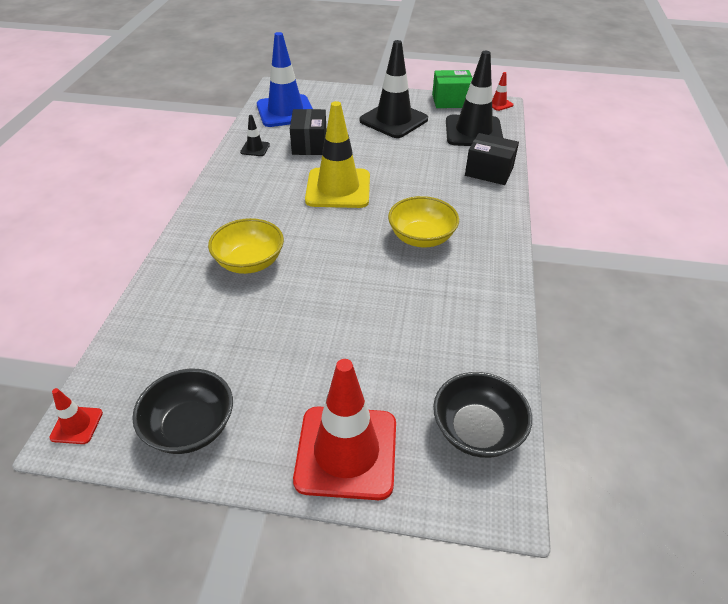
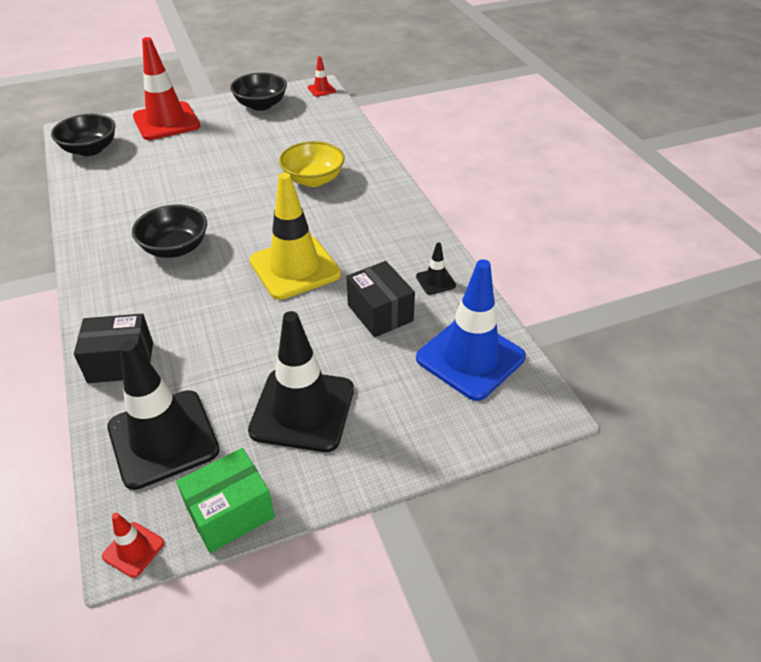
camera: 150 degrees right, 0 degrees up
(421, 238) = (175, 248): yellow bowl -> black bowl

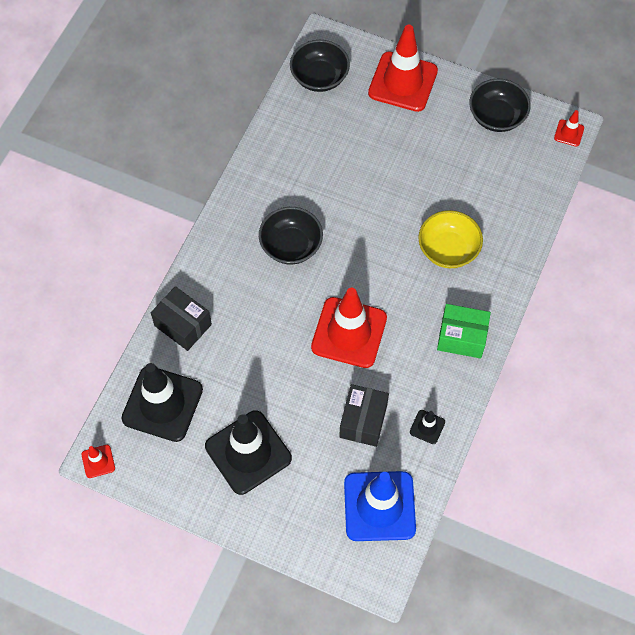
camera: 45 degrees right, 20 degrees up
(230, 513) = (156, 483): green box -> green box (461, 337)
(295, 268) = (349, 332): yellow traffic cone -> red traffic cone

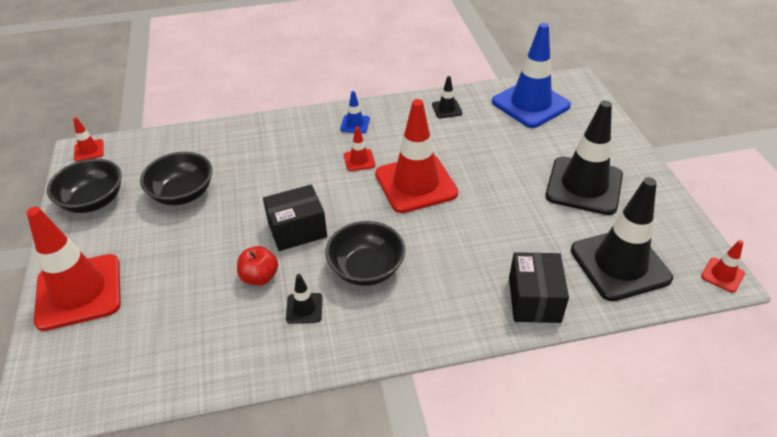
camera: 125 degrees left, 20 degrees down
(287, 192) = (304, 308): none -> black traffic cone
(319, 77) = (110, 375): black bowl -> black bowl (182, 193)
(335, 181) = (259, 277): none -> red apple
(363, 421) = (481, 140): black box -> black box (297, 230)
(409, 311) = (359, 160): none -> red traffic cone
(448, 249) = (277, 166): yellow bowl -> none
(461, 337) = (355, 124): green box -> blue traffic cone

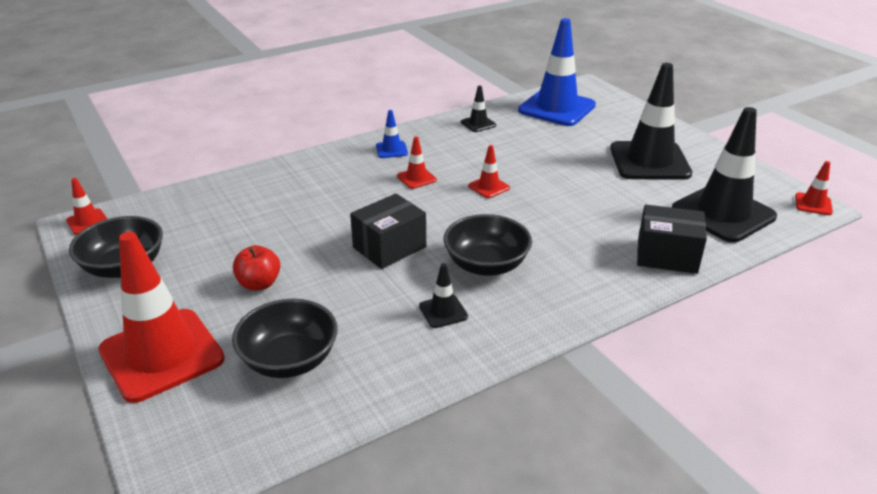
camera: 20 degrees left, 10 degrees down
(182, 193) = (234, 240): black bowl -> black bowl (289, 360)
(259, 277) = (375, 295): red apple -> red apple (259, 284)
(416, 184) = (489, 187): red traffic cone -> red traffic cone, size x0.43
(534, 300) = (667, 255): black box -> black box turned 60 degrees counterclockwise

